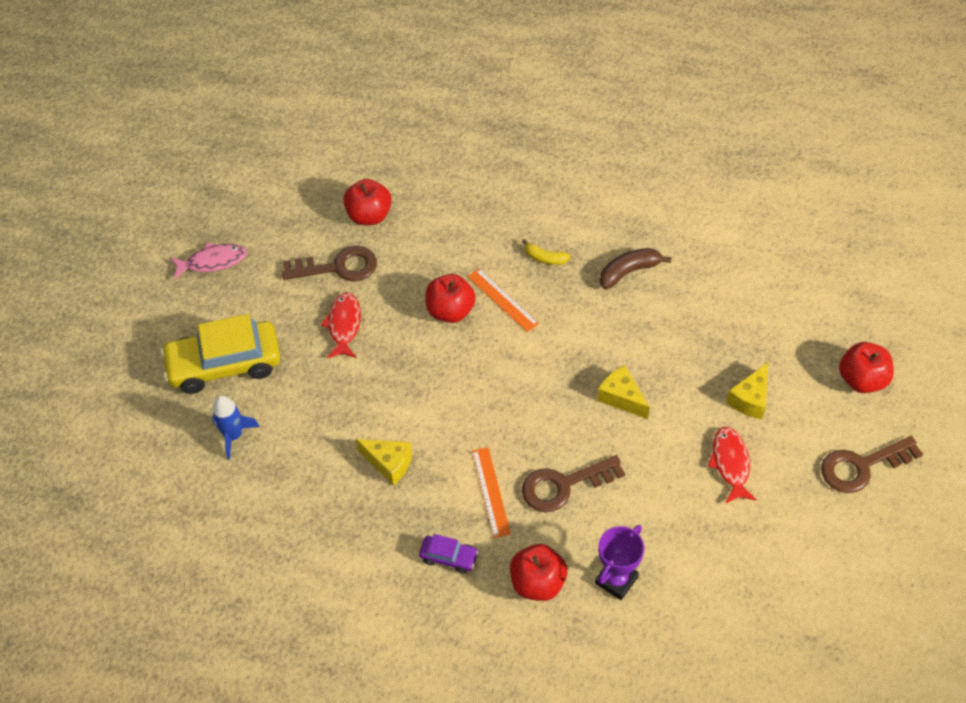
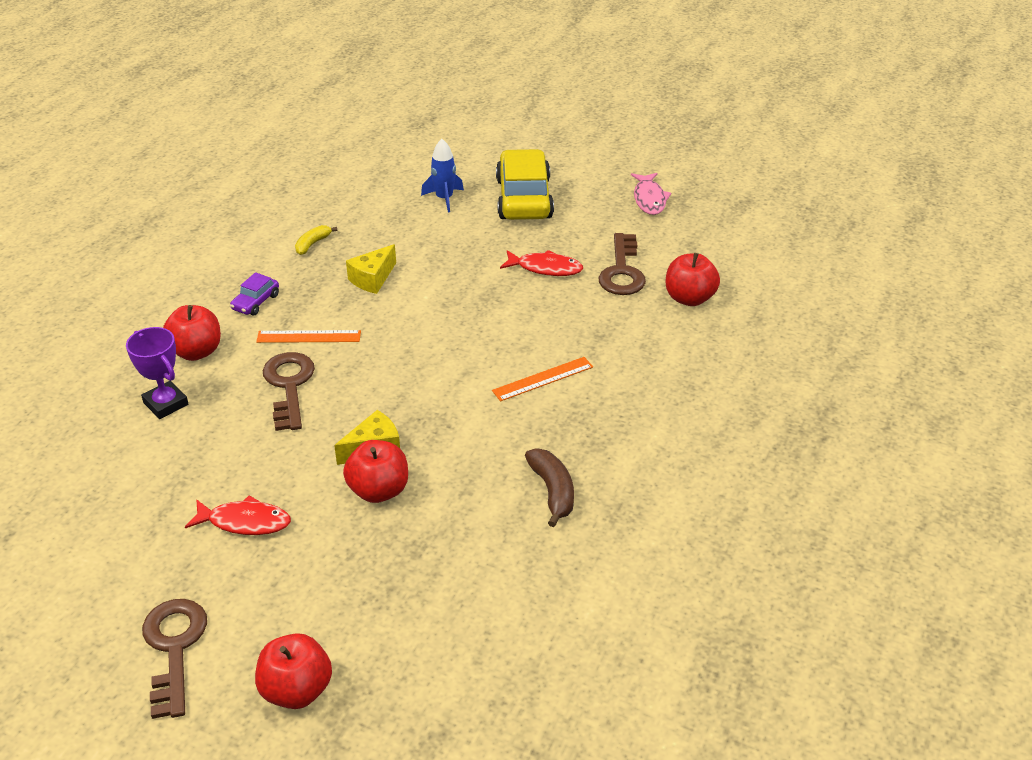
camera: 100 degrees right, 15 degrees down
(450, 311) = (540, 339): red apple -> red apple (379, 490)
(545, 258) = (594, 421): yellow banana -> yellow banana (312, 244)
(750, 399) = (320, 562): yellow cheese -> none

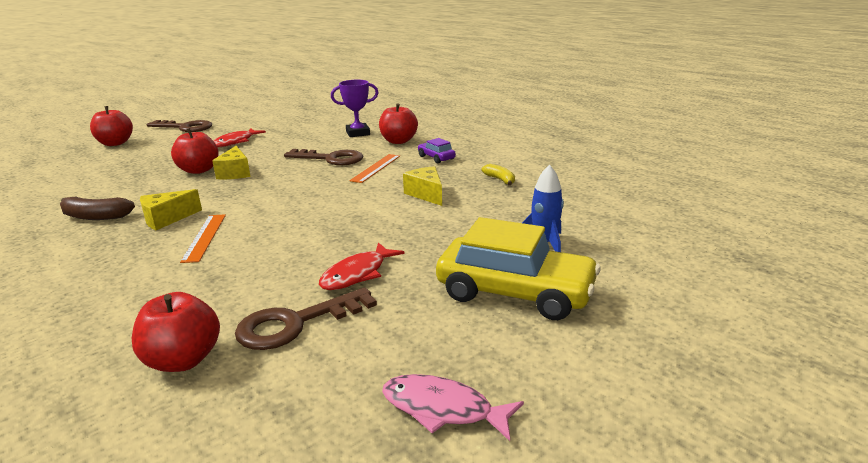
camera: 115 degrees right, 15 degrees down
(524, 429) = (166, 219): none -> yellow cheese
(622, 271) = (296, 323): brown key -> brown key turned 60 degrees counterclockwise

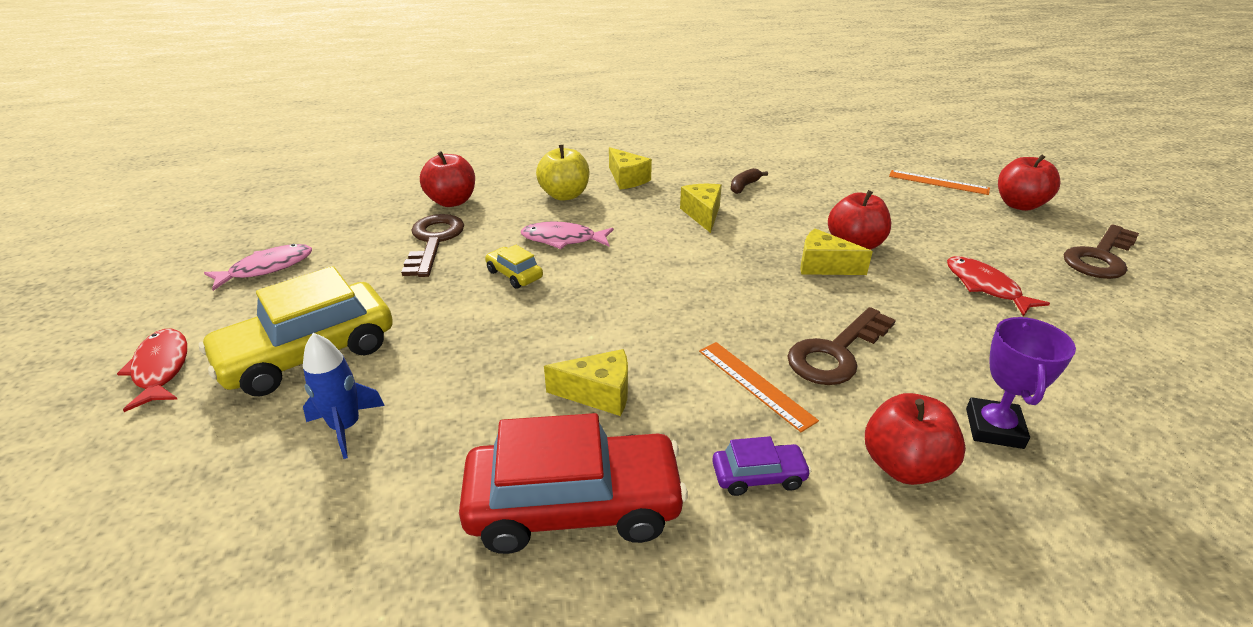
camera: 120 degrees right, 10 degrees up
(83, 271) = (627, 179): none -> yellow cheese
(95, 217) = (744, 186): brown banana -> brown banana, size x0.66
(139, 291) = (564, 195): none -> yellow apple
(204, 237) = (636, 227): orange ruler -> orange ruler (938, 182)
(248, 259) = (563, 239): none -> pink fish
(326, 258) = (514, 274): none -> yellow car
(357, 274) = (464, 283): red fish -> red fish (161, 369)
(500, 180) = (574, 506): yellow banana -> red car

